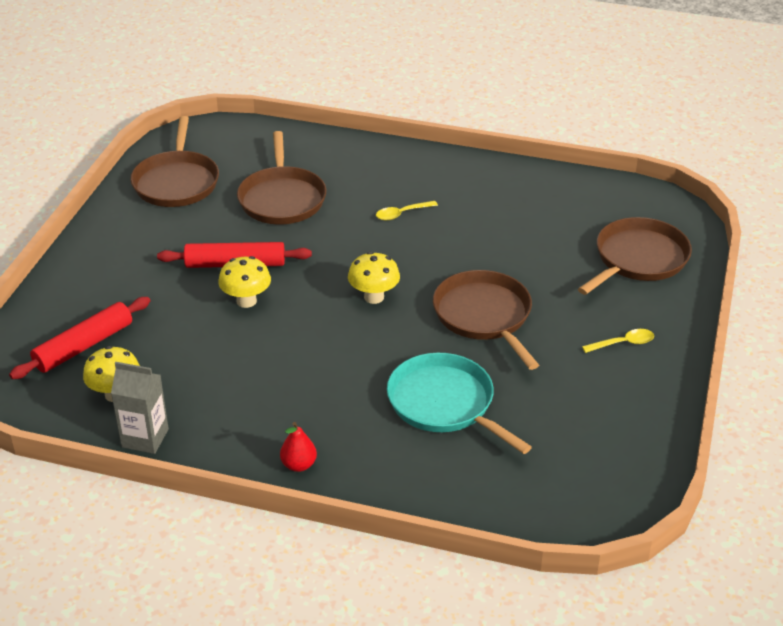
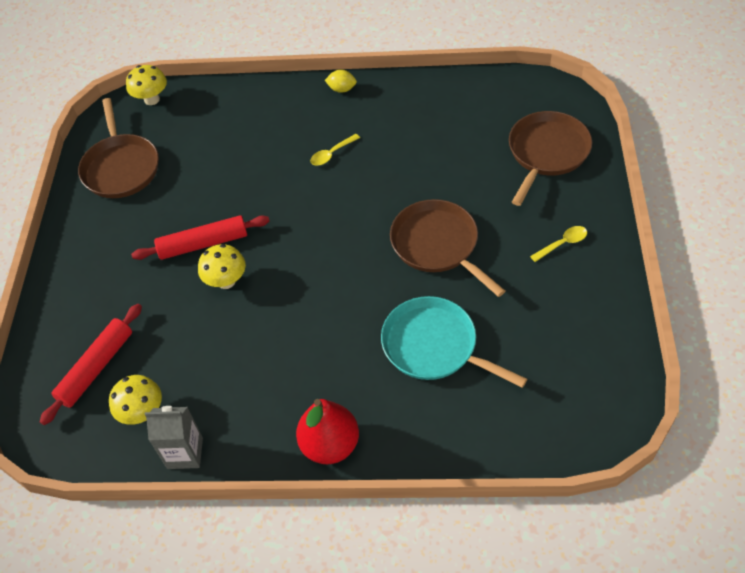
camera: 10 degrees left, 15 degrees up
(282, 199) = (221, 163): brown pan -> none
(299, 465) = (330, 445): red pear -> red pear, size x1.87
(374, 297) = (336, 248): yellow mushroom -> yellow mushroom (152, 99)
(435, 160) = (342, 89): none -> yellow lemon

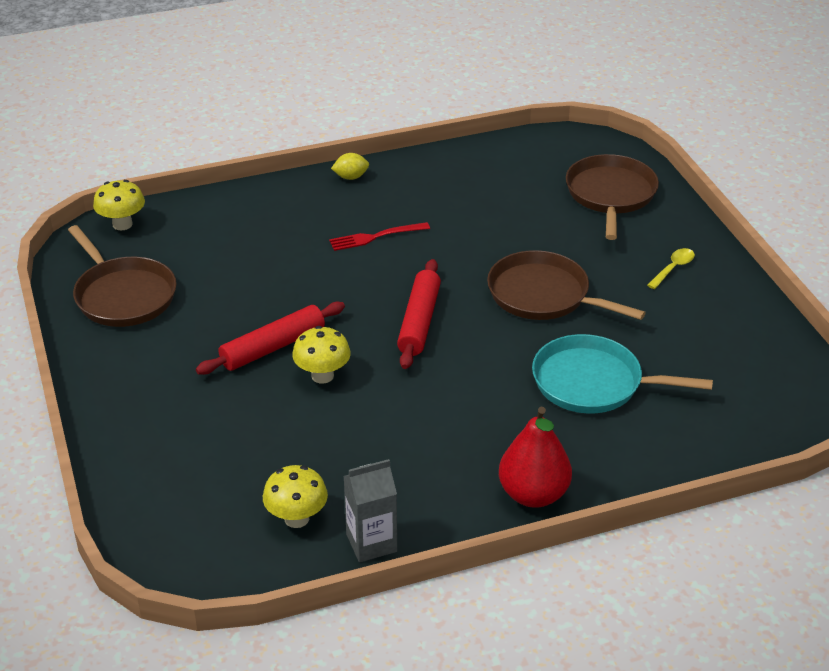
camera: 25 degrees left, 15 degrees down
(96, 368) = (212, 490): red rolling pin -> red rolling pin (419, 322)
(332, 154) = (375, 237): yellow spoon -> red fork

